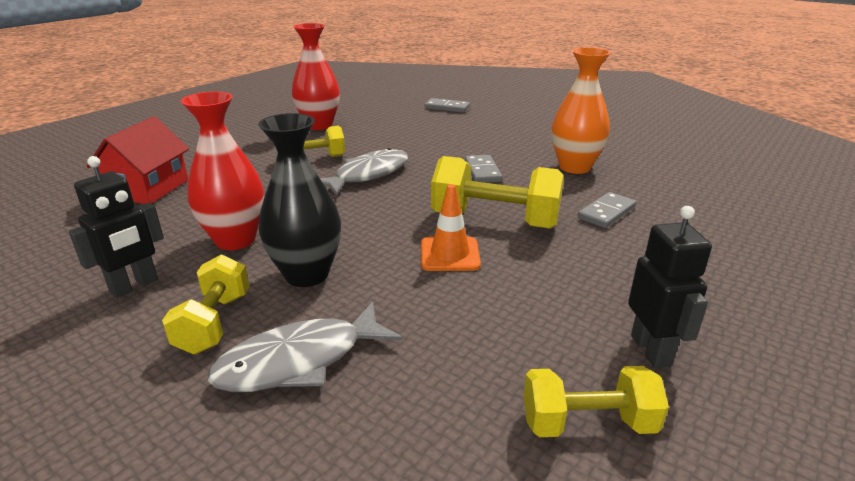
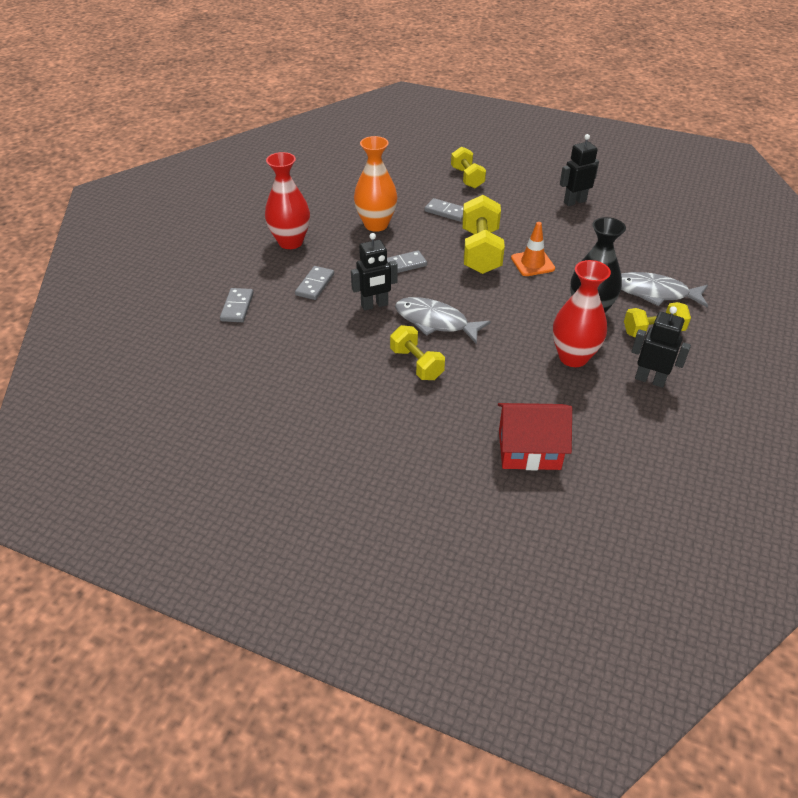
camera: 105 degrees left, 15 degrees up
(300, 361) = (655, 293): grey fish -> grey fish turned 150 degrees clockwise
(319, 125) = (322, 389): red vase -> red vase (290, 242)
(416, 152) = (374, 305): none -> black robot
(465, 133) = (315, 285): none -> grey domino
(587, 423) = (629, 216): yellow dumbbell -> yellow dumbbell (467, 178)

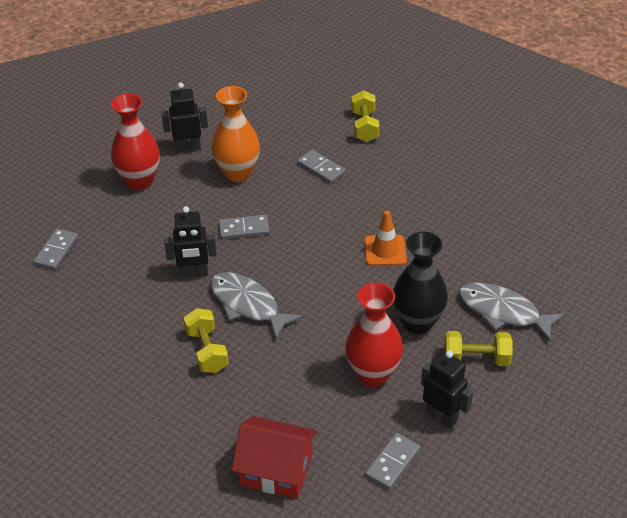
camera: 15 degrees right, 0 degrees up
(315, 285) = (143, 238): grey domino -> grey domino (392, 463)
(480, 251) = (335, 226): yellow dumbbell -> none
(574, 201) = (472, 177): black robot -> black robot (188, 148)

